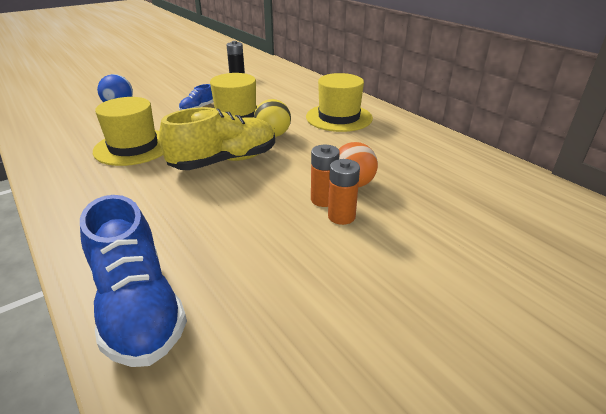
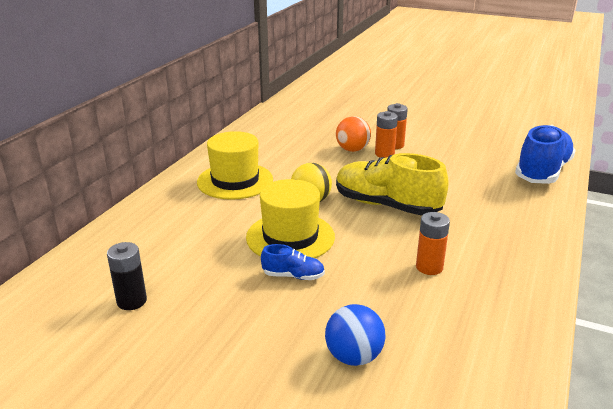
camera: 120 degrees left, 5 degrees down
(133, 147) = (429, 267): yellow hat -> orange battery

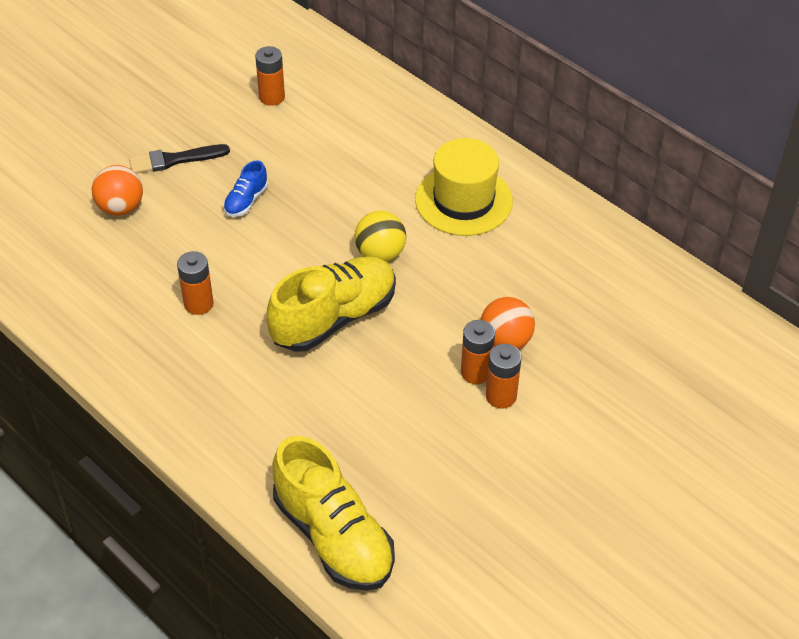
camera: 110 degrees right, 20 degrees up
(132, 301) = (272, 97): black battery -> orange battery
(260, 341) = (174, 160): none -> black brush
(290, 237) = (313, 216): yellow hat -> none
(353, 356) = (121, 208): blue ball -> orange ball
(542, 172) = (333, 536): blue shoe -> yellow shoe

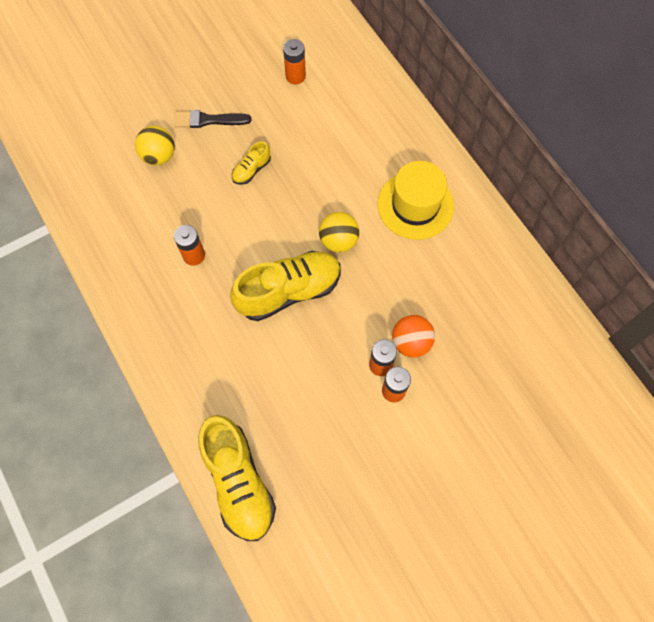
camera: 15 degrees right, 20 degrees up
(121, 208) = (159, 156): orange ball -> yellow ball
(246, 201) = (251, 170): blue shoe -> yellow shoe

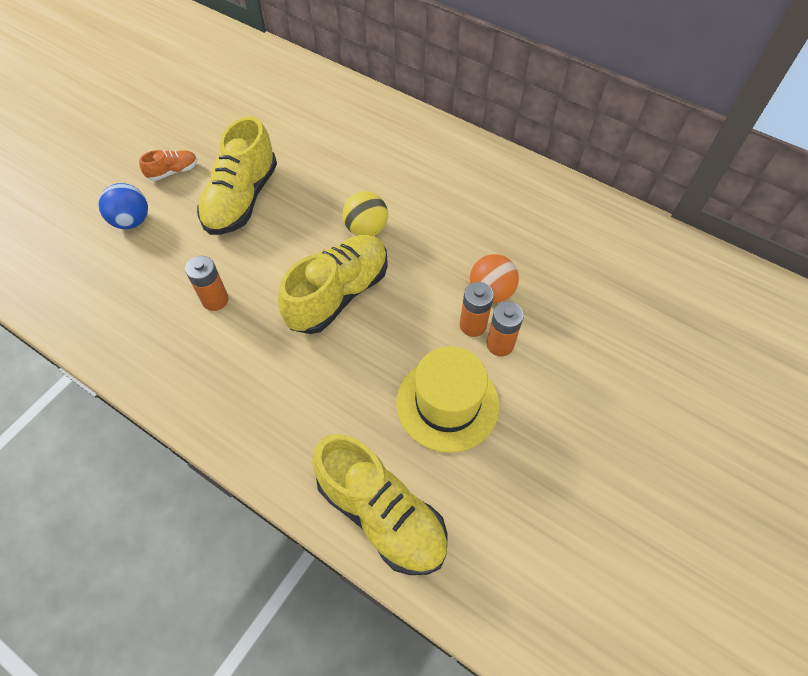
camera: 25 degrees left, 10 degrees down
(159, 156) = (132, 221): yellow ball -> blue ball
(208, 120) = (173, 171): black brush -> orange shoe
(251, 170) = (242, 199): yellow shoe -> yellow shoe, size x2.16
(295, 76) = (248, 107): orange battery -> none
(415, 205) = (425, 172): yellow hat -> yellow hat (447, 403)

